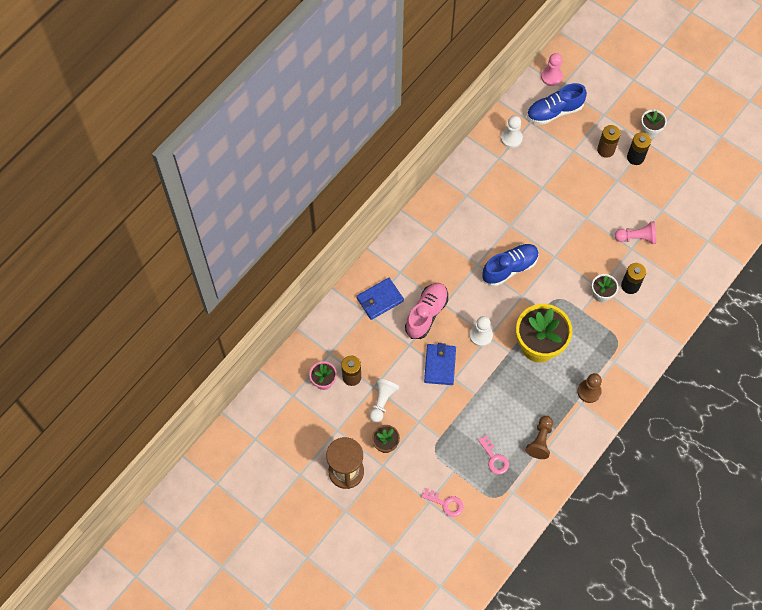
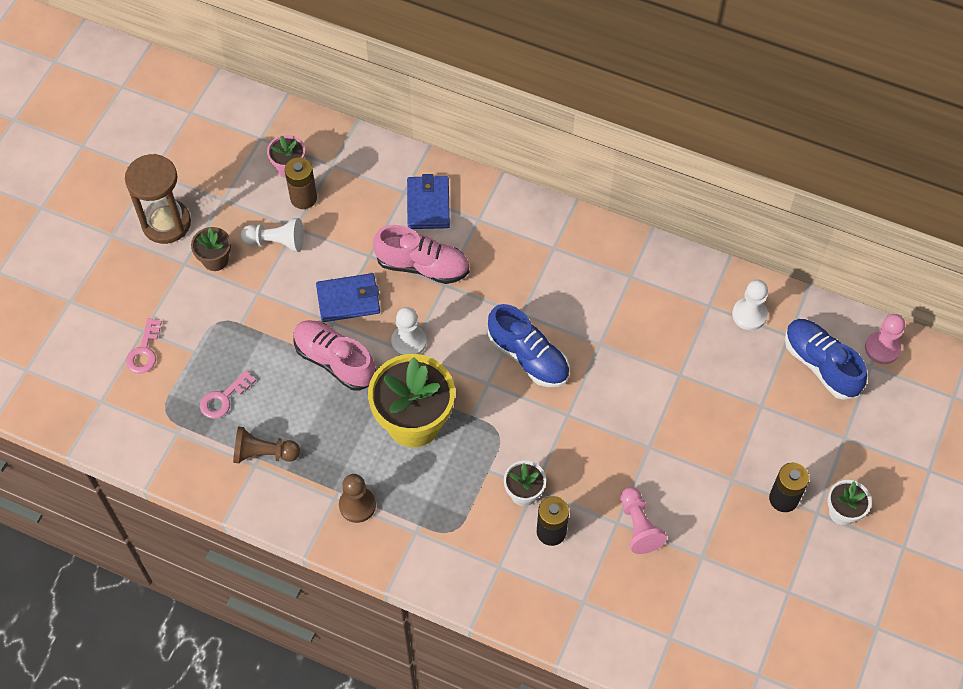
camera: 75 degrees right, 5 degrees down
(380, 300) = (428, 205): blue wallet -> blue wallet turned 45 degrees clockwise
(483, 383) = (335, 361): none -> pink shoe
(605, 150) = (780, 452): brown battery -> none

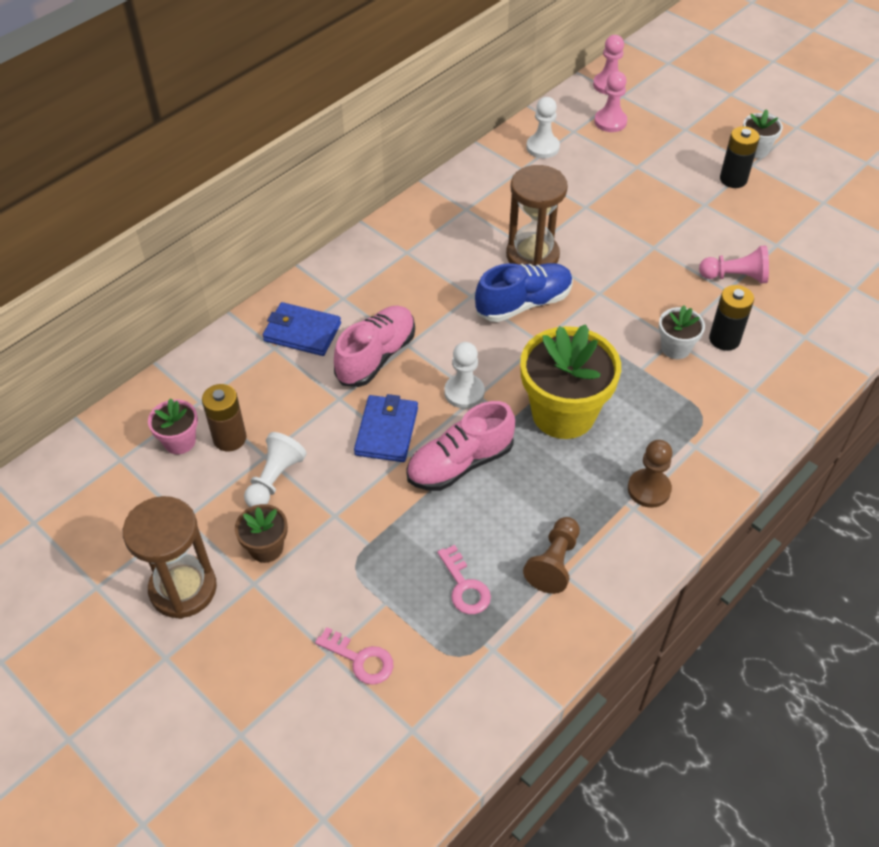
camera: 70 degrees left, 10 degrees down
(592, 347) = (532, 256): none -> brown hourglass
(820, 365) = (610, 122): blue shoe -> pink pawn

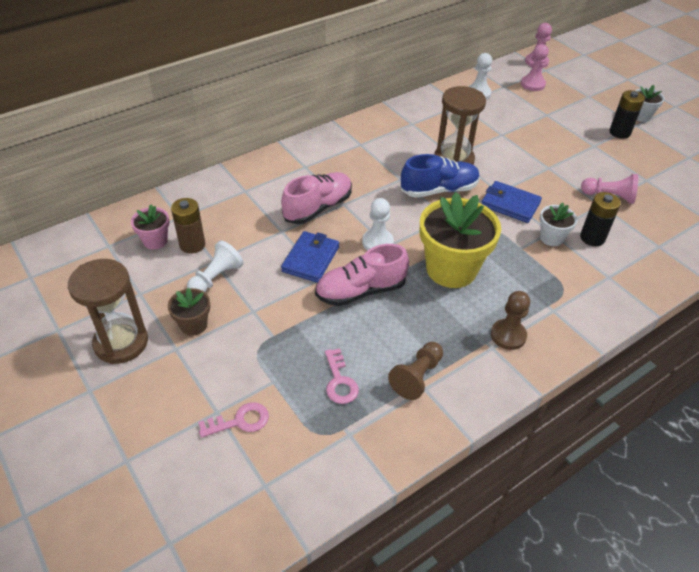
camera: 10 degrees right, 5 degrees down
(302, 332) = (268, 184): blue wallet -> blue wallet (510, 204)
(360, 659) = (240, 421): pink key -> pink key turned 60 degrees counterclockwise

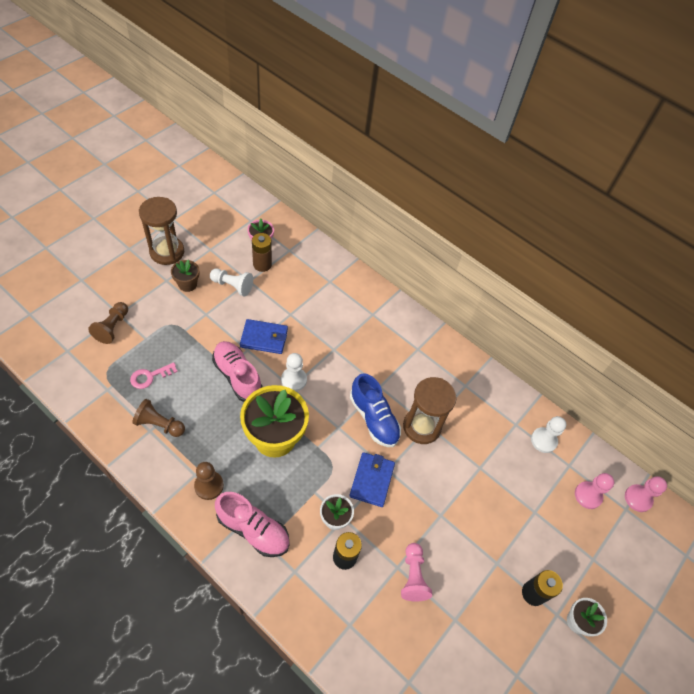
camera: 70 degrees right, 10 degrees up
(240, 421) = (112, 327): pink key -> brown pawn
(318, 208) = (323, 332): pink shoe -> pink shoe (253, 530)

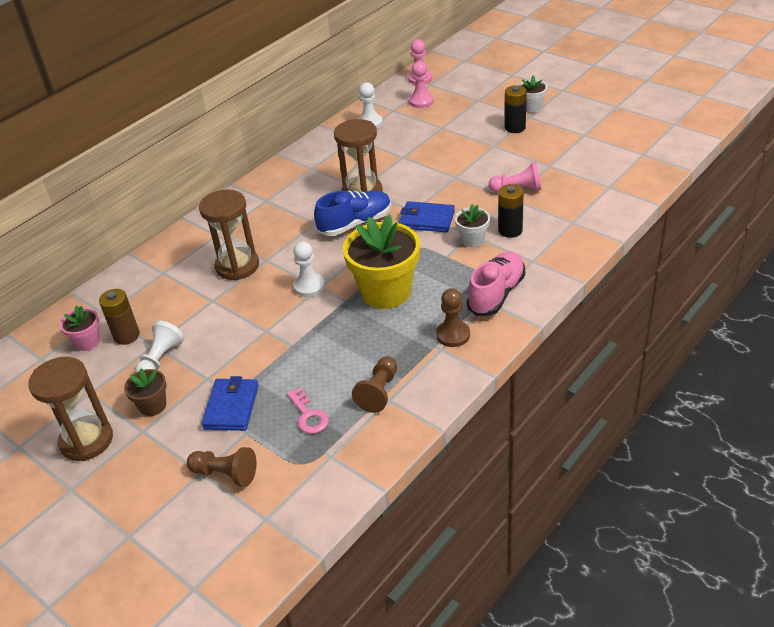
camera: 80 degrees left, 15 degrees down
(237, 376) = (305, 333): pink shoe -> none
(264, 338) = (248, 318): blue wallet -> blue wallet (231, 407)
(329, 329) = (237, 266): none -> brown hourglass

